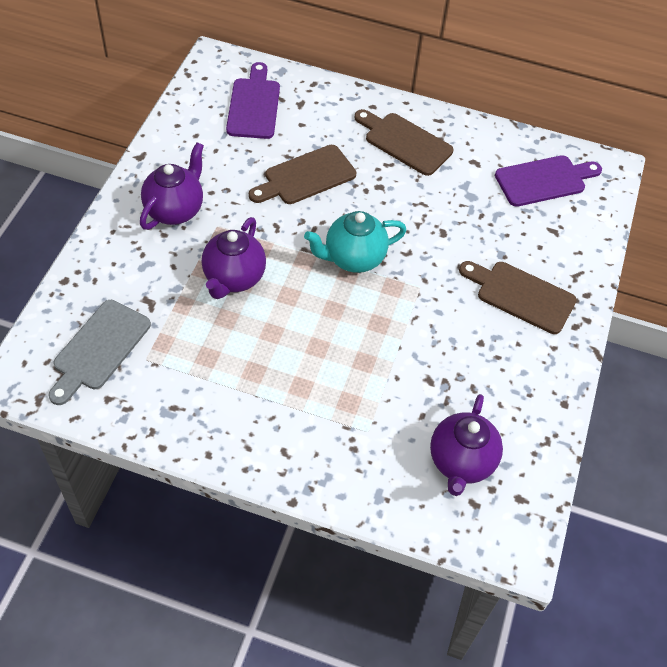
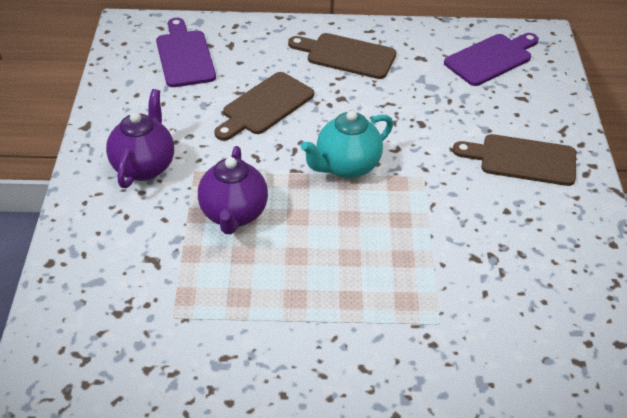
camera: 15 degrees left, 10 degrees down
(99, 349) = (116, 321): grey cutting board -> none
(461, 462) = (545, 326): purple teapot -> none

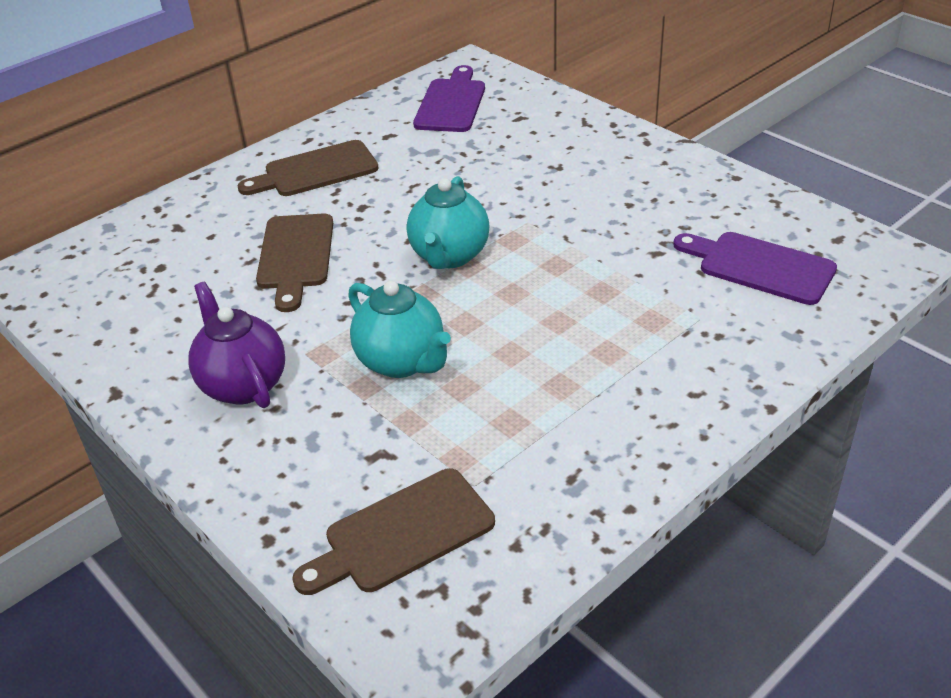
camera: 40 degrees left, 5 degrees down
(185, 56) = (139, 264): purple cutting board -> purple cutting board (760, 266)
(234, 215) = (402, 362): purple teapot -> turquoise teapot
(522, 159) = (586, 161): brown cutting board -> brown cutting board (402, 534)

